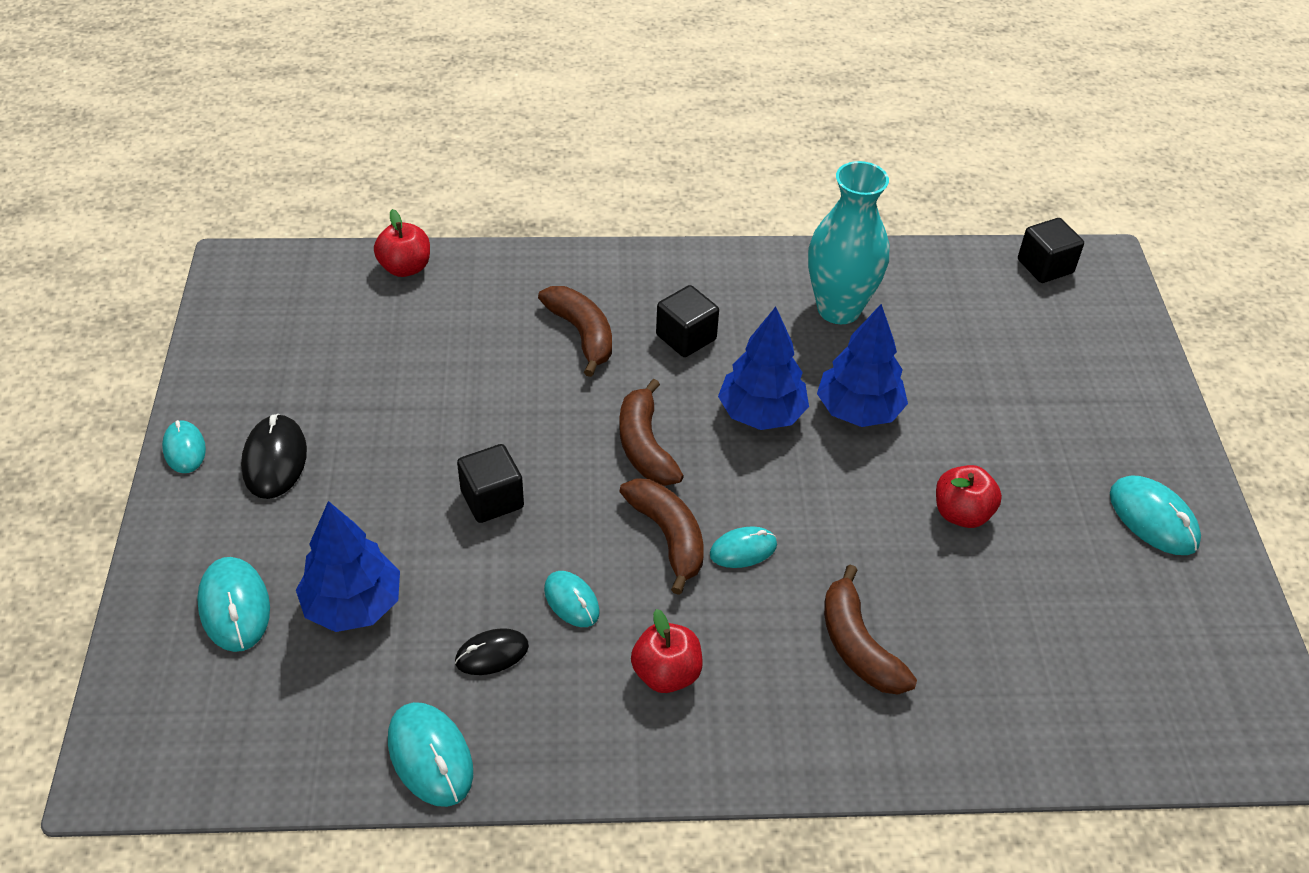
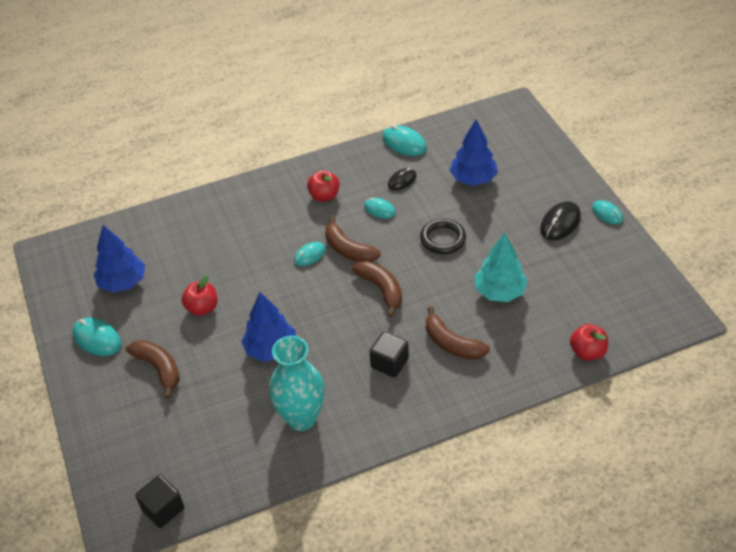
camera: 165 degrees right, 0 degrees up
(234, 606) = (522, 163): turquoise mouse -> none
(275, 460) = (560, 223): black mouse -> black mouse turned 60 degrees clockwise
(462, 382) = (499, 291): none -> turquoise tree
(492, 499) = (443, 239): black cube -> black ring
(761, 414) = (326, 329): blue tree -> blue tree (123, 282)
(858, 646) = (243, 232): brown banana -> brown banana (158, 368)

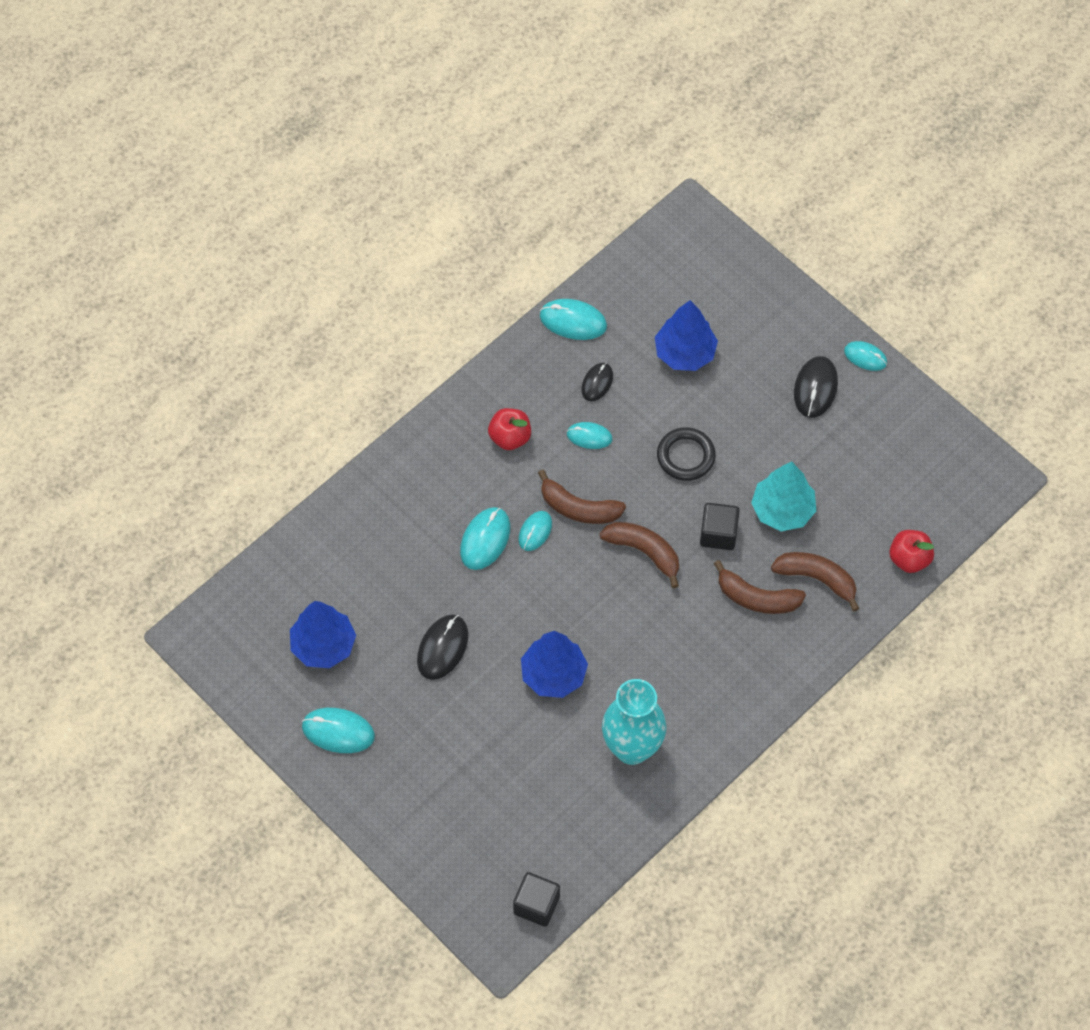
camera: 25 degrees left, 15 degrees up
(158, 368) = (435, 744): brown banana -> brown banana (817, 579)
(202, 308) = (442, 648): red apple -> black mouse
(272, 250) = (485, 540): none -> turquoise mouse
(389, 363) = (698, 646): black cube -> black cube (718, 534)

